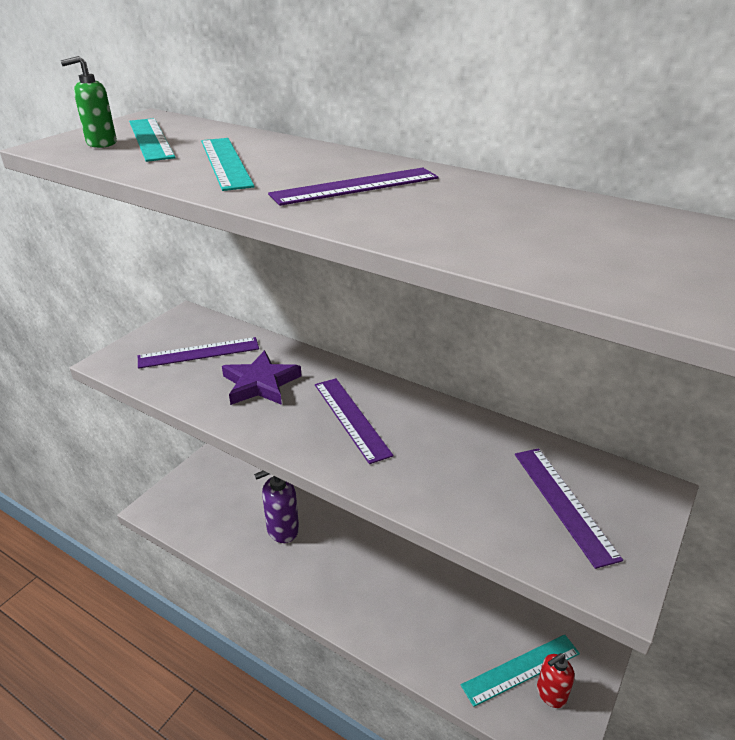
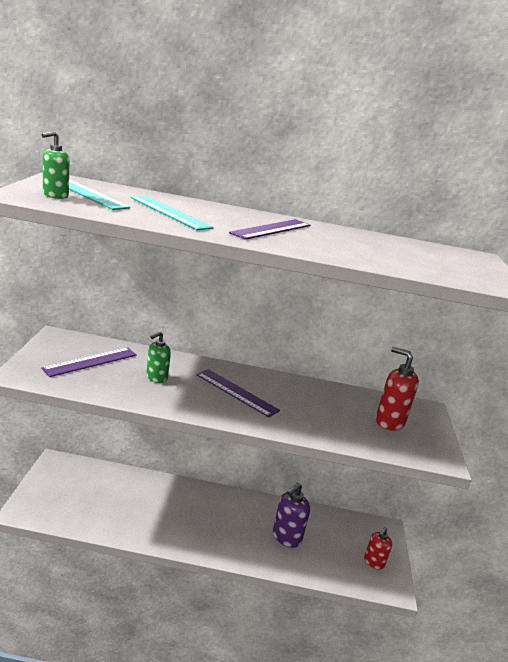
camera: 30 degrees left, 10 degrees down
(260, 383) = (156, 378): purple star -> green soap dispenser
(282, 529) = (145, 503): purple soap dispenser -> purple soap dispenser (286, 537)
(521, 669) = (351, 553): turquoise ruler -> none
(564, 503) = (389, 422): purple ruler -> red soap dispenser

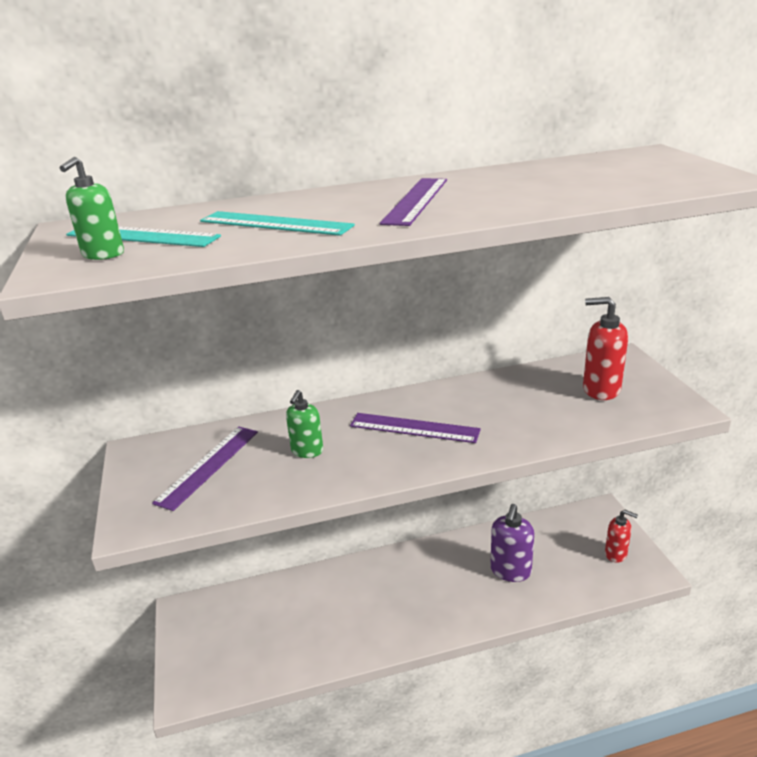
camera: 15 degrees left, 5 degrees up
(374, 562) = (616, 554): red soap dispenser -> red soap dispenser turned 75 degrees counterclockwise

